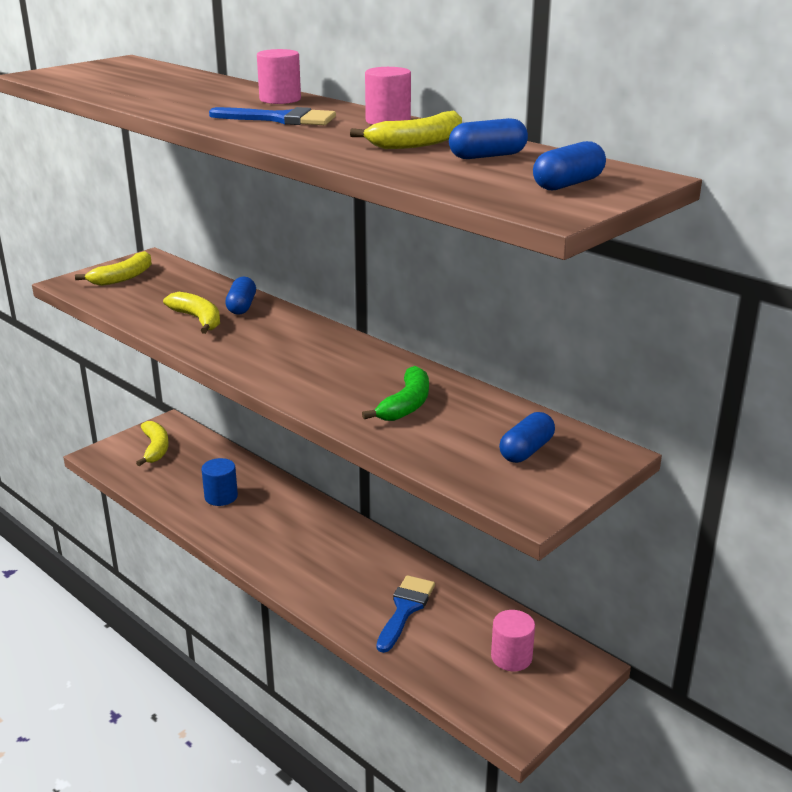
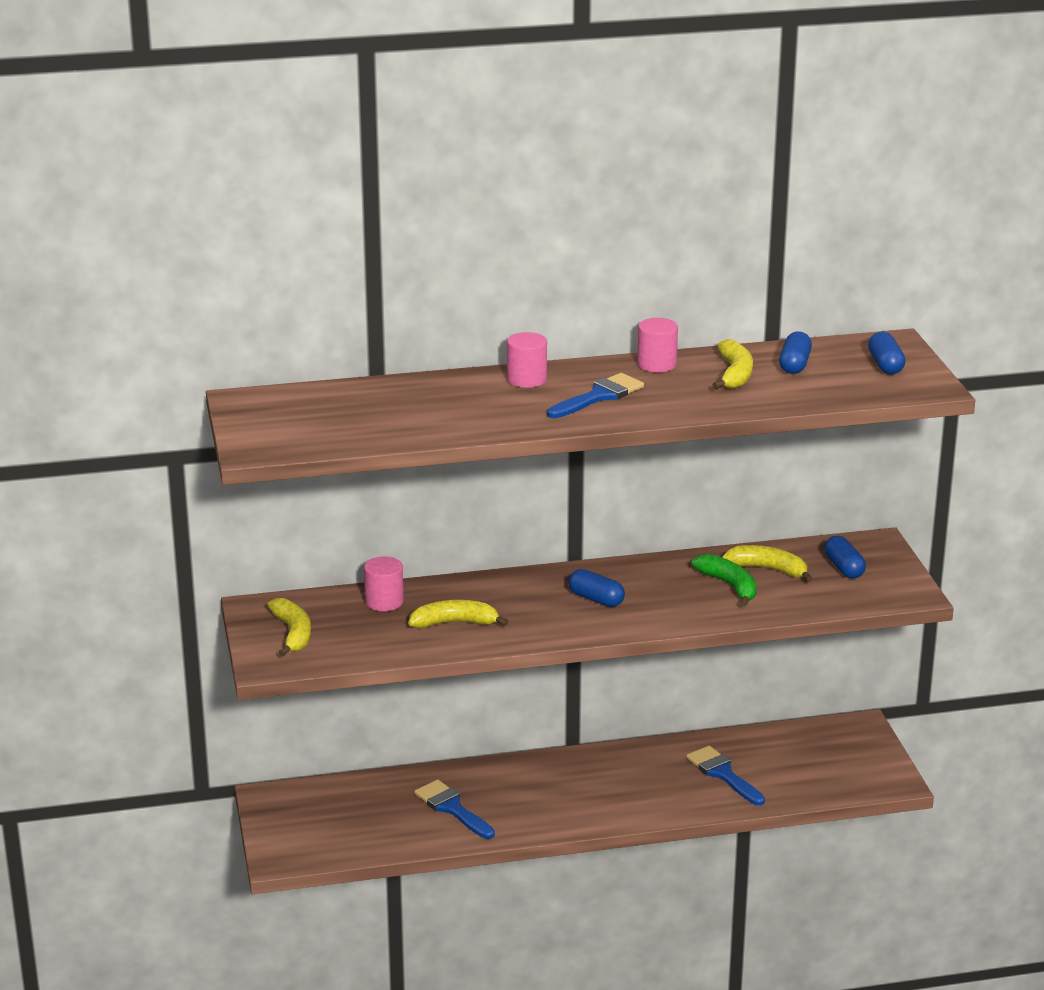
camera: 55 degrees left, 0 degrees up
(155, 448) = (310, 820): yellow banana -> yellow banana (768, 569)
(221, 497) = (452, 808): blue cylinder -> blue brush
(241, 306) = (452, 595): blue capsule -> blue capsule (596, 599)
(511, 657) = (824, 751): pink cylinder -> pink cylinder (384, 601)

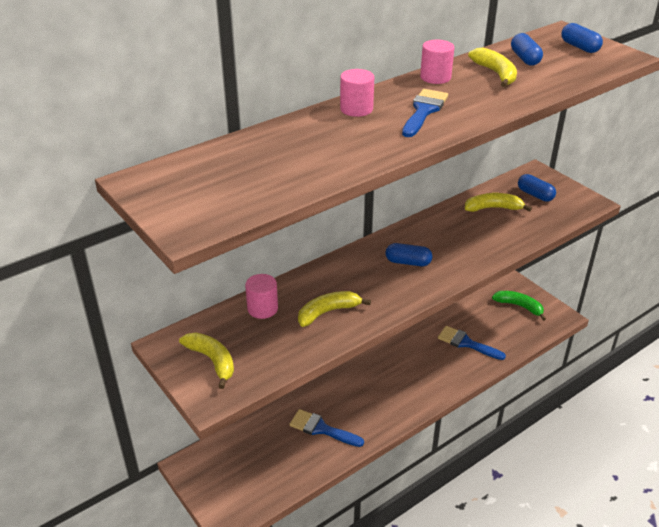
camera: 25 degrees left, 10 degrees up
(729, 586) = (481, 227): green banana -> green banana (519, 306)

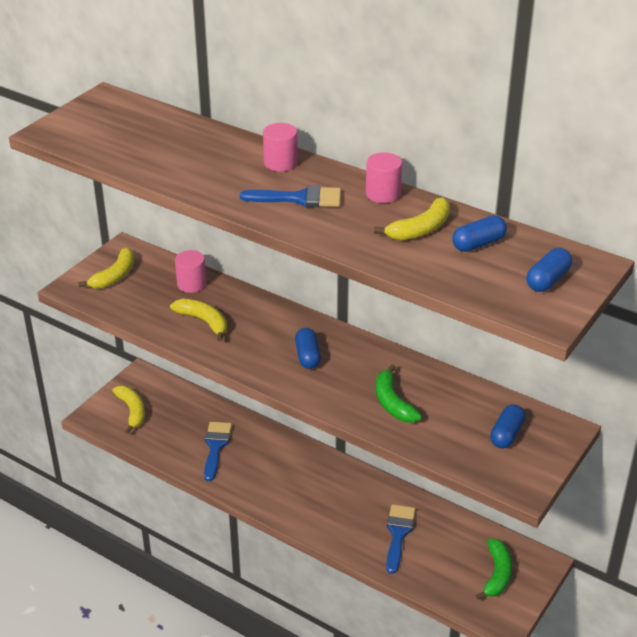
camera: 70 degrees right, 0 degrees up
(484, 234) = (393, 403): none -> green banana
(493, 208) = (451, 403): yellow banana -> yellow banana (132, 411)

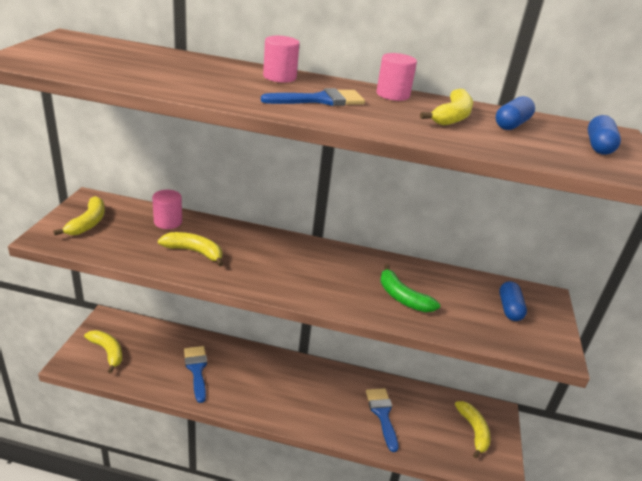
camera: 25 degrees left, 5 degrees down
(307, 356) = (305, 269): blue capsule -> none
(497, 574) = (473, 431): green banana -> yellow banana

